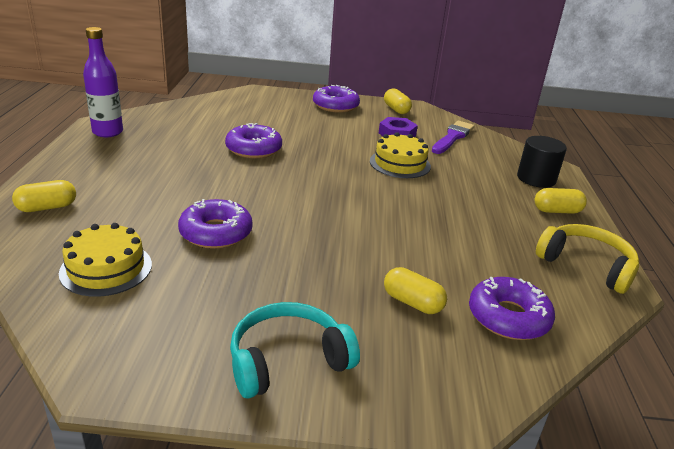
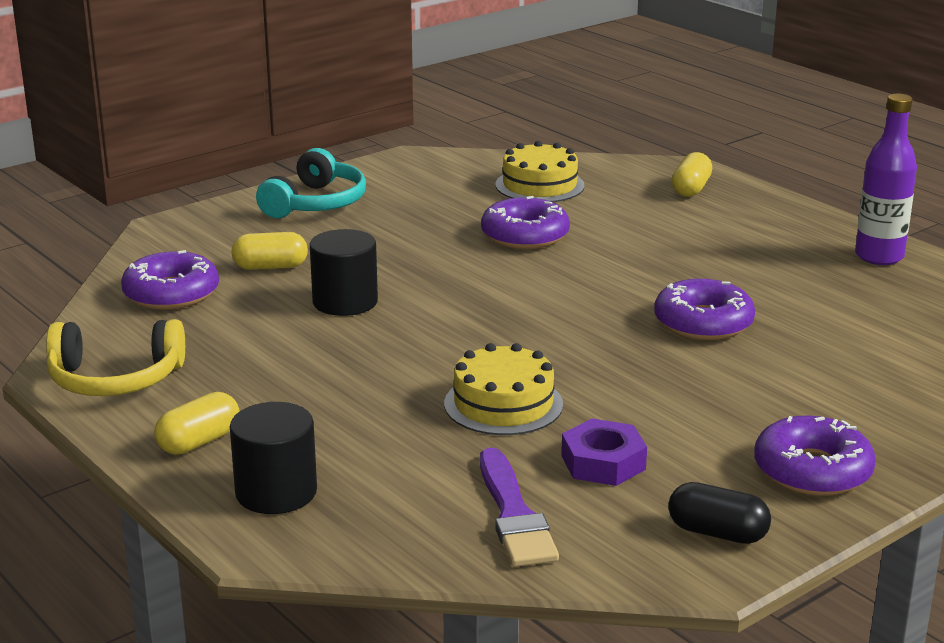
camera: 140 degrees right, 5 degrees down
(396, 109) = (717, 533): yellow capsule -> black capsule
(398, 246) = (345, 302): none -> black cylinder

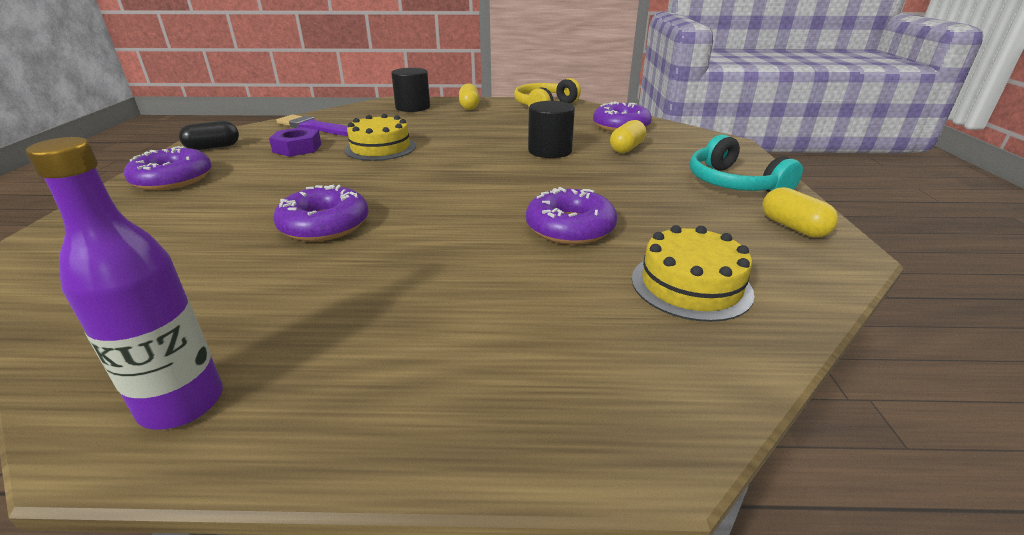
camera: 130 degrees right, 5 degrees up
(691, 189) = (567, 389): yellow capsule -> yellow capsule (793, 227)

